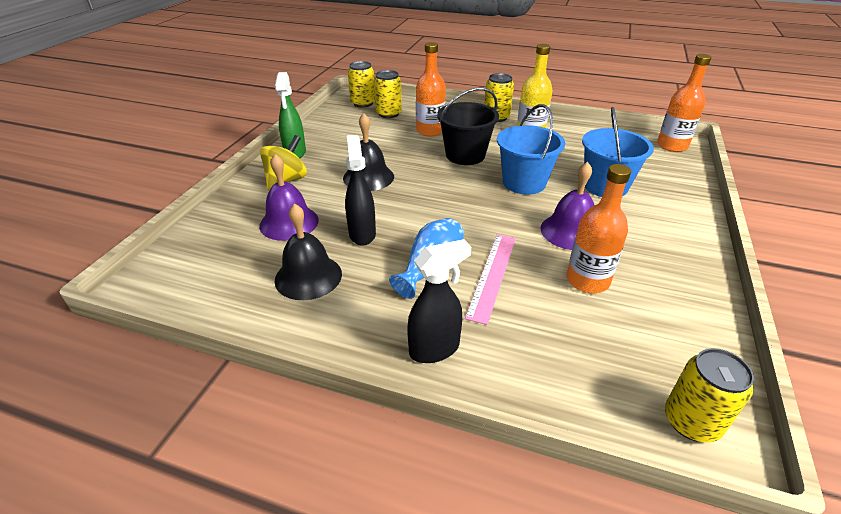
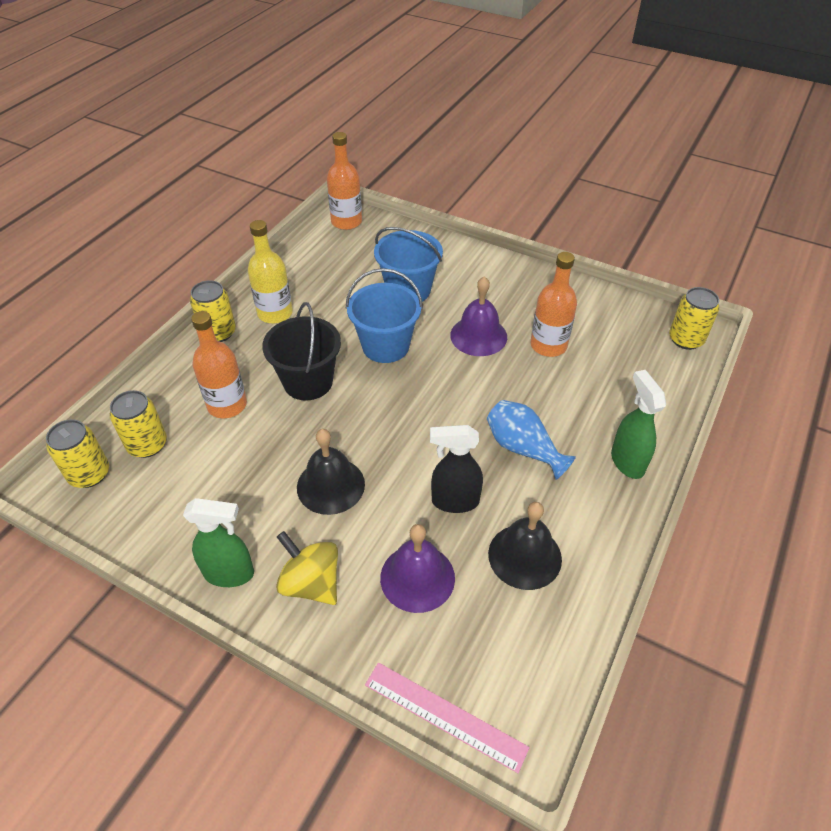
camera: 80 degrees left, 10 degrees up
(435, 349) = (627, 461): black spray bottle -> green spray bottle
(492, 275) = (536, 405): pink ruler -> pink ruler (444, 715)

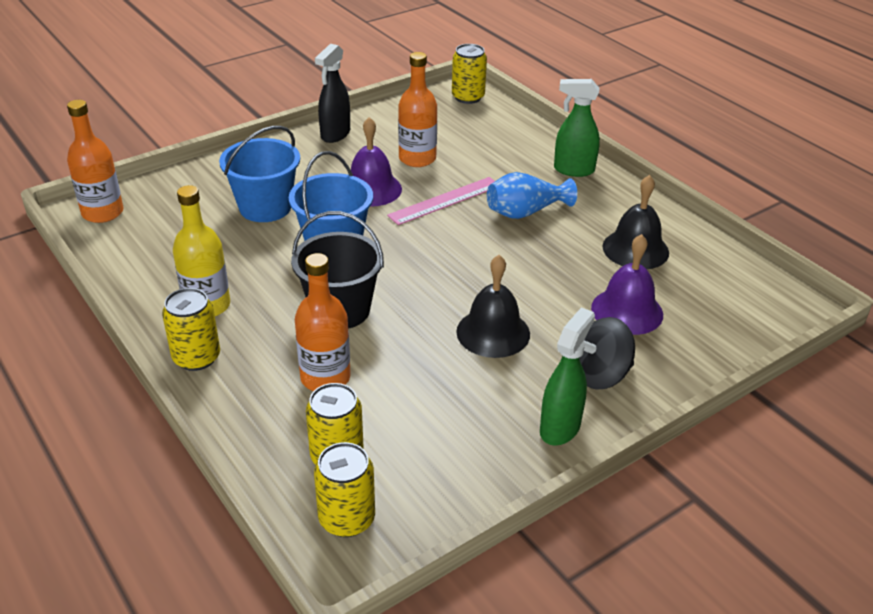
camera: 65 degrees left, 10 degrees down
(311, 583) = (600, 375): yellow spinning top -> black spinning top
(444, 715) = (760, 336): pink ruler -> pink ruler (445, 200)
(454, 501) = (559, 266): black spray bottle -> black spray bottle (335, 135)

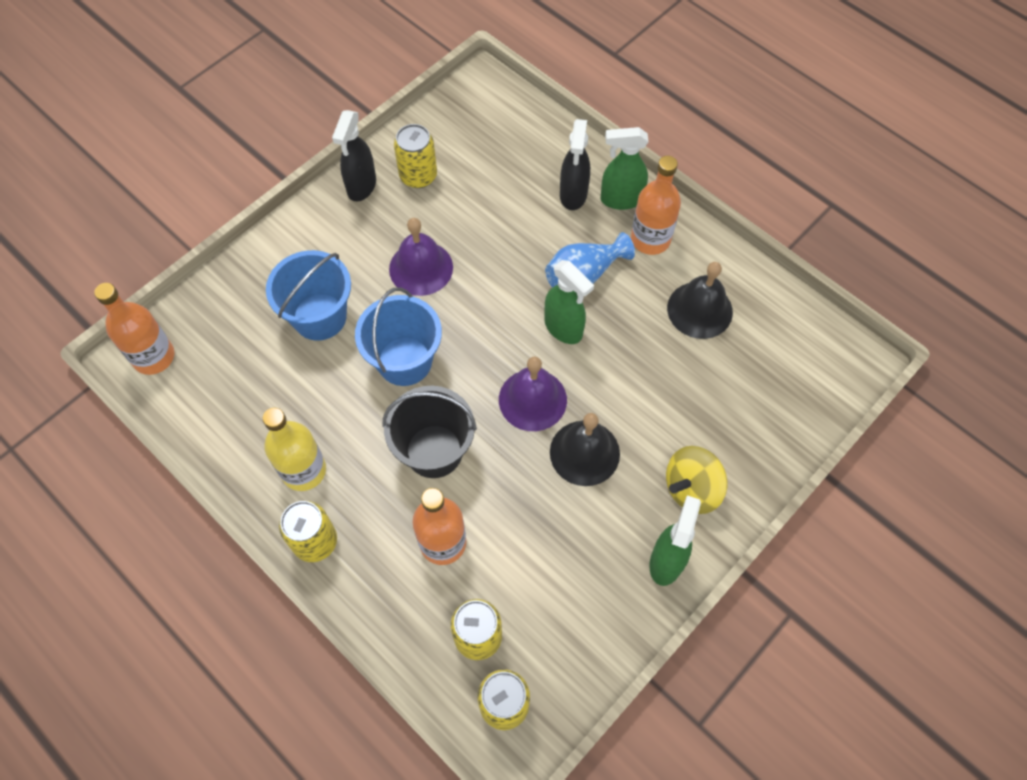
camera: 10 degrees left, 25 degrees up
(417, 158) = (457, 210): orange bottle -> orange bottle (650, 239)
(445, 200) = (500, 272): pink ruler -> none
(468, 97) = (489, 97): yellow can -> yellow can (418, 176)
(496, 244) = (563, 328): none -> green spray bottle
(528, 162) = (573, 195): none -> black spray bottle
(600, 375) = (691, 489): black spinning top -> yellow spinning top
(627, 311) = (703, 399): purple bell -> purple bell (532, 399)

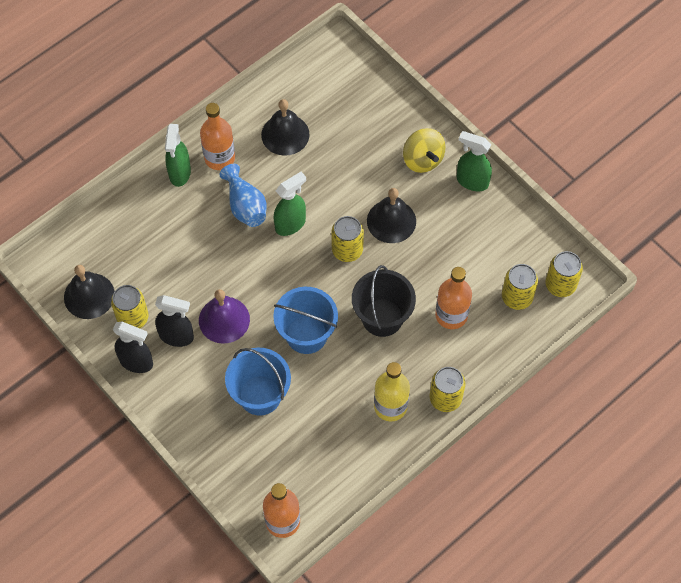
camera: 85 degrees left, 0 degrees up
(444, 131) = (89, 296): none -> black bell
(532, 399) = (347, 250): purple bell -> yellow can
(573, 195) = (170, 206): black spray bottle -> black spray bottle (177, 336)

